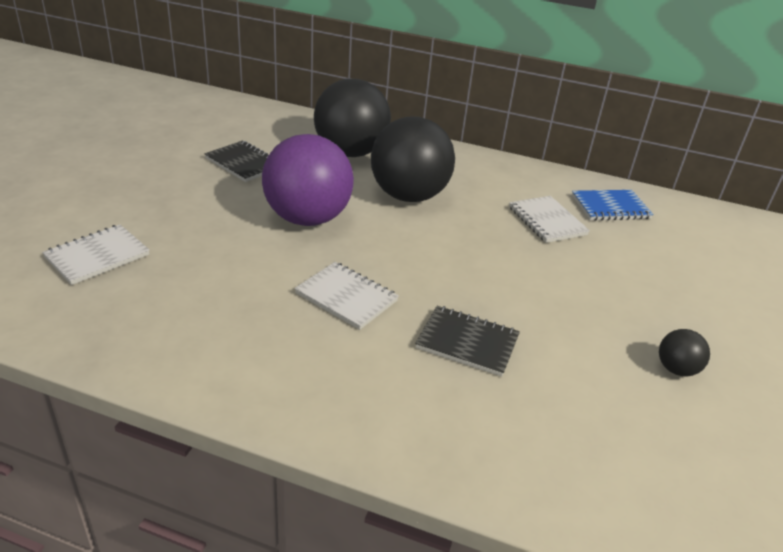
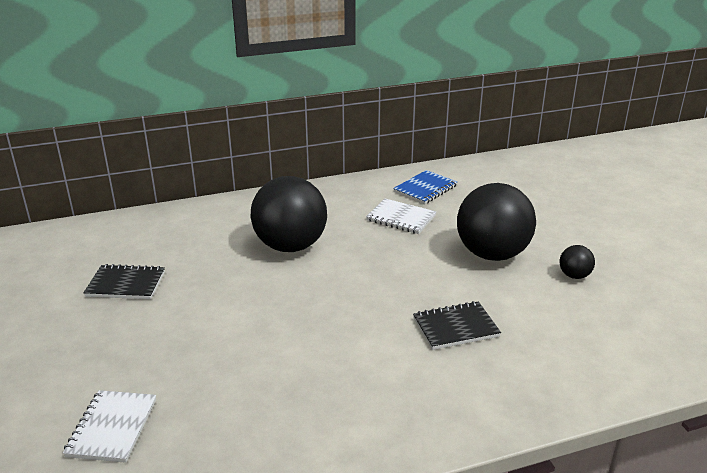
camera: 35 degrees left, 5 degrees down
(307, 219) = (241, 302): purple ball -> none
(346, 297) = (346, 343): white notebook -> none
(350, 153) = (202, 233): black ball -> black ball (492, 254)

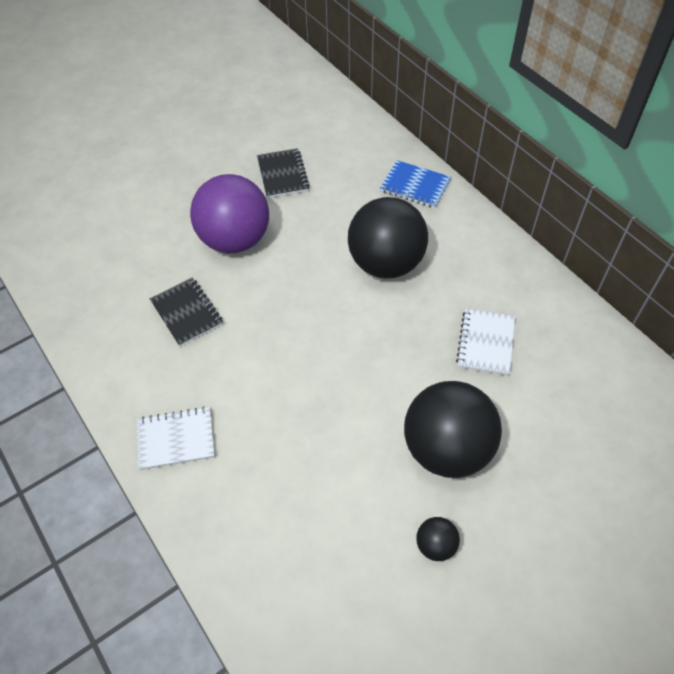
camera: 75 degrees right, 25 degrees up
(112, 428) = (119, 239): white notebook -> white notebook (176, 439)
(192, 330) = (235, 240): none -> purple ball
(425, 189) = (569, 353): blue notebook -> blue notebook (415, 186)
(455, 327) = (296, 434): black notebook -> black notebook (187, 313)

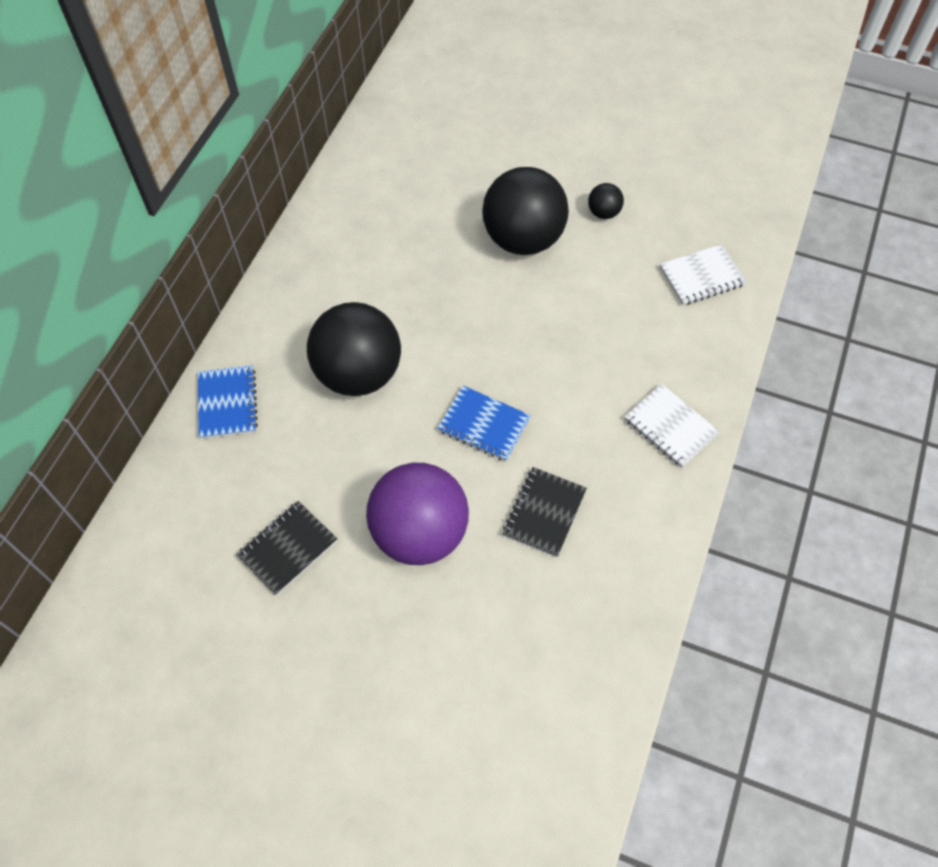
camera: 125 degrees left, 5 degrees up
(283, 315) = (484, 425): none -> blue notebook
(485, 343) = (400, 257): white notebook -> white notebook (701, 277)

